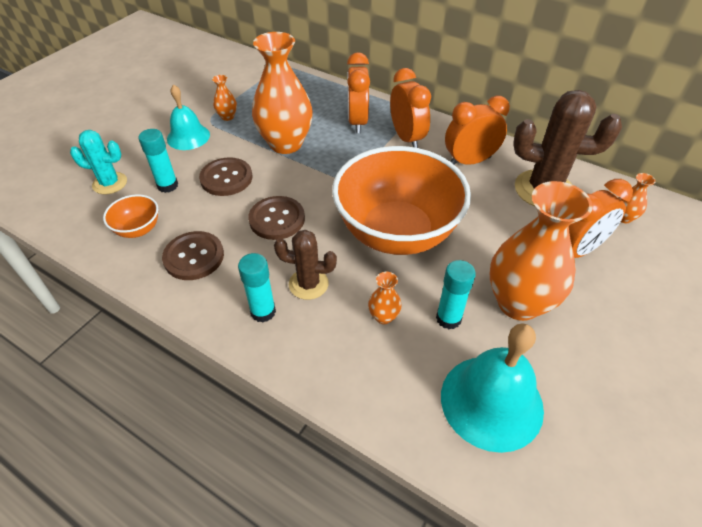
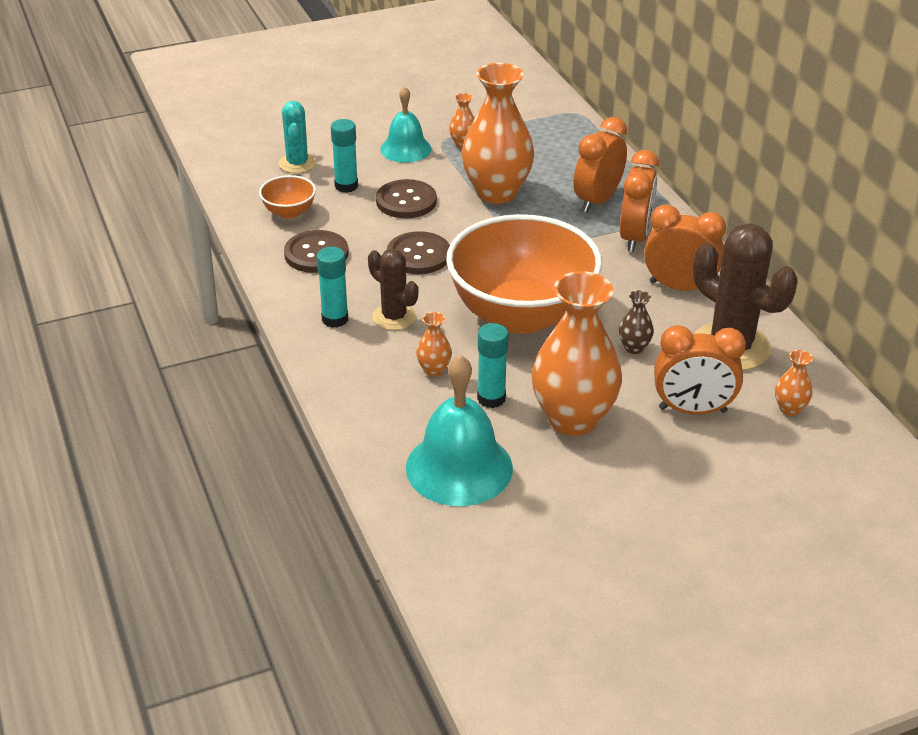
camera: 35 degrees right, 10 degrees down
(110, 183) = (297, 164): turquoise cactus -> turquoise cactus turned 45 degrees clockwise
(492, 221) = (634, 347): none -> brown vase

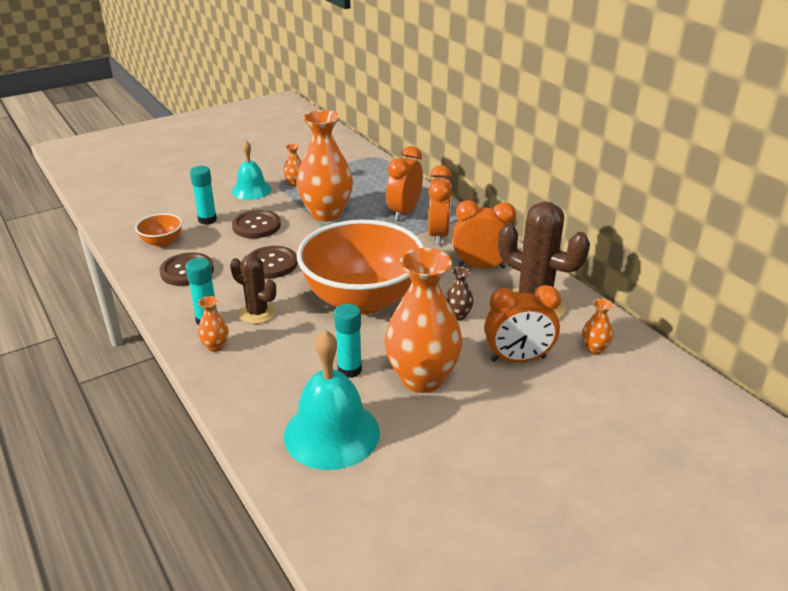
camera: 10 degrees left, 5 degrees down
(297, 164) = (167, 207): turquoise cactus -> none
(434, 370) = (297, 352): orange vase -> orange vase (215, 346)

